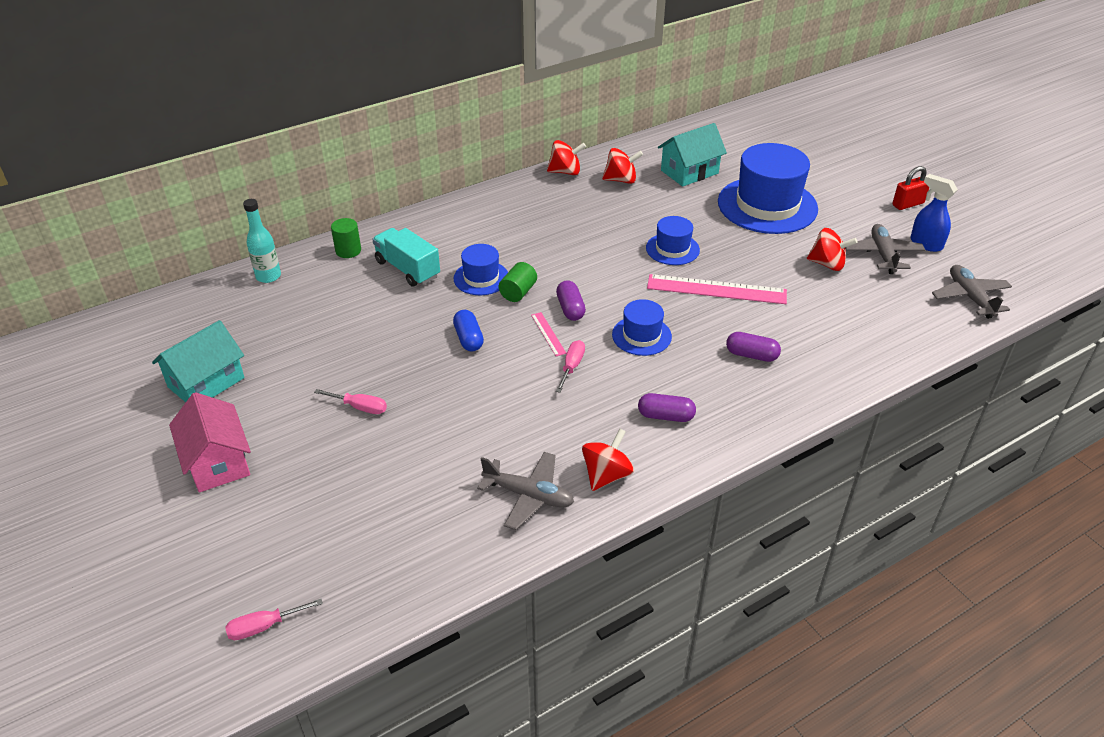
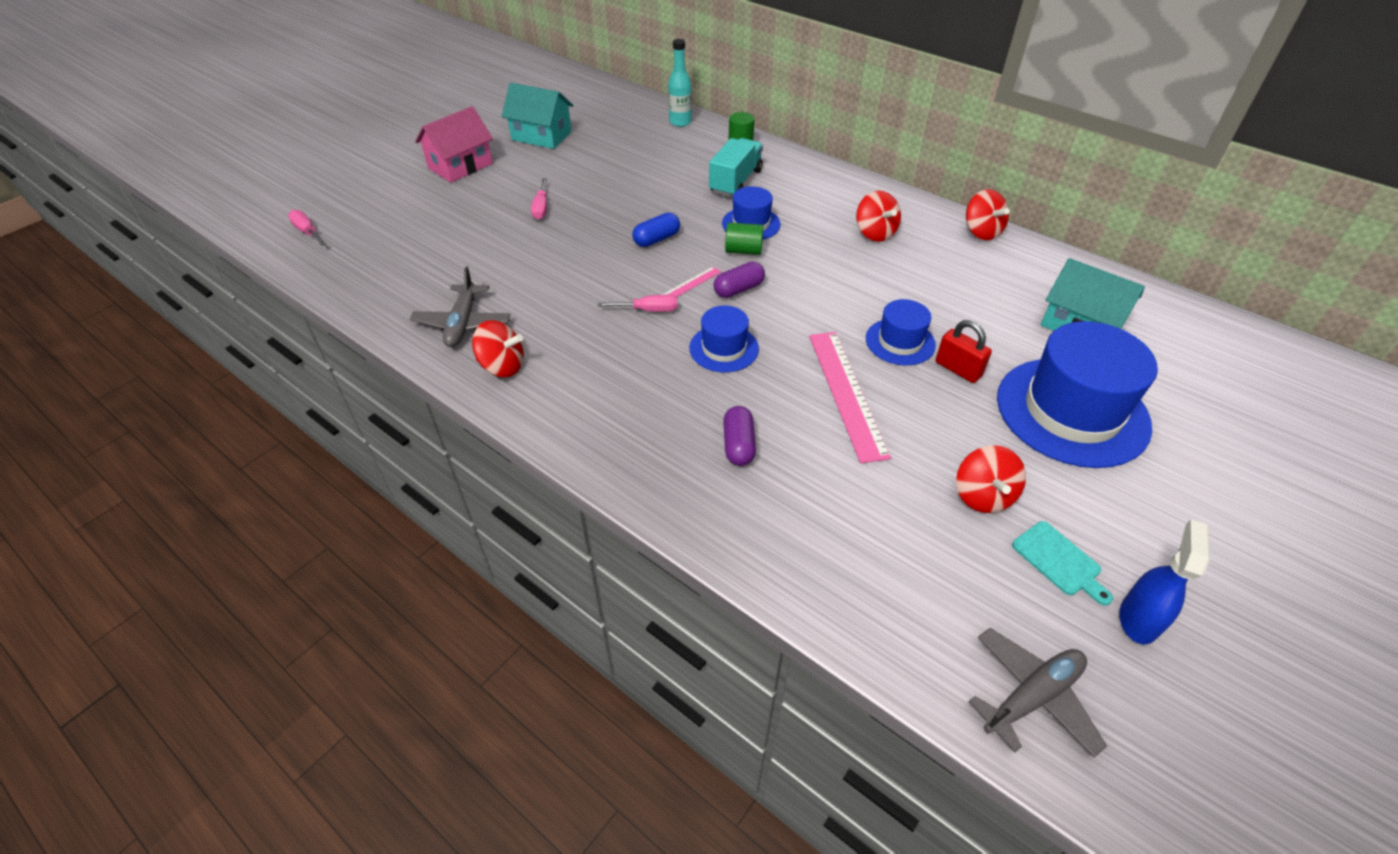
camera: 70 degrees right, 5 degrees up
(621, 180) = (1005, 274): red spinning top -> red spinning top (875, 233)
(665, 416) = (602, 391): purple capsule -> none
(882, 255) = (1059, 561): grey plane -> turquoise cutting board
(908, 204) = (1237, 583): red padlock -> red padlock (958, 369)

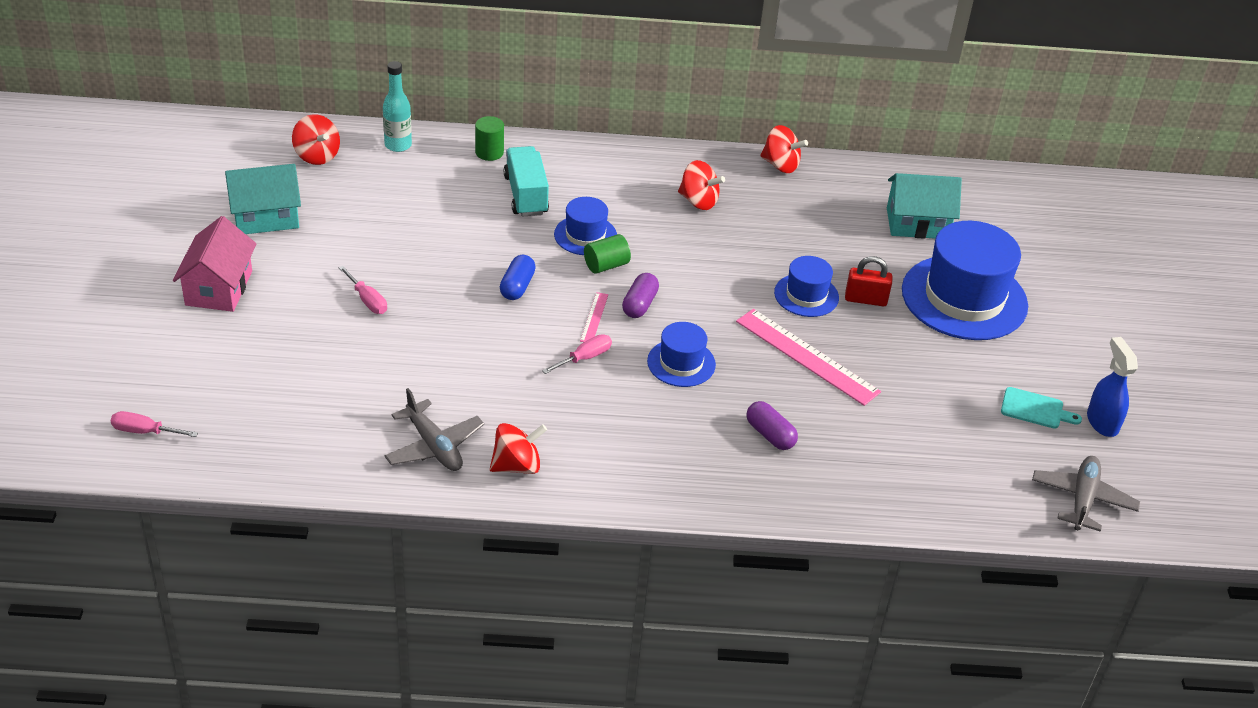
camera: 40 degrees left, 5 degrees down
(982, 496) = (958, 389): red spinning top -> red spinning top (317, 156)

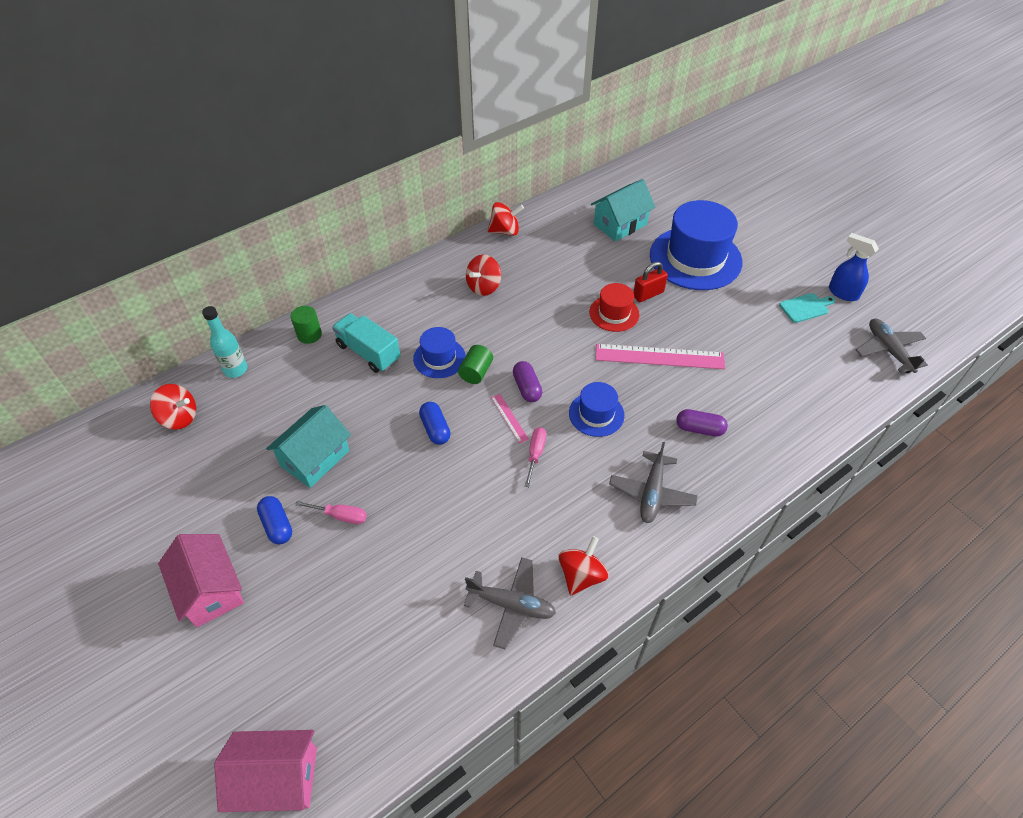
camera: 35 degrees left, 10 degrees up
(145, 431) = (277, 778): pink screwdriver -> pink house
(266, 217) = (189, 498): turquoise house -> turquoise house (315, 458)
(311, 276) = (277, 525): none -> blue capsule
(657, 451) = (652, 493): none -> grey plane
(698, 201) = (484, 287): red spinning top -> red spinning top turned 135 degrees clockwise
(806, 295) = (614, 313): blue hat -> red hat

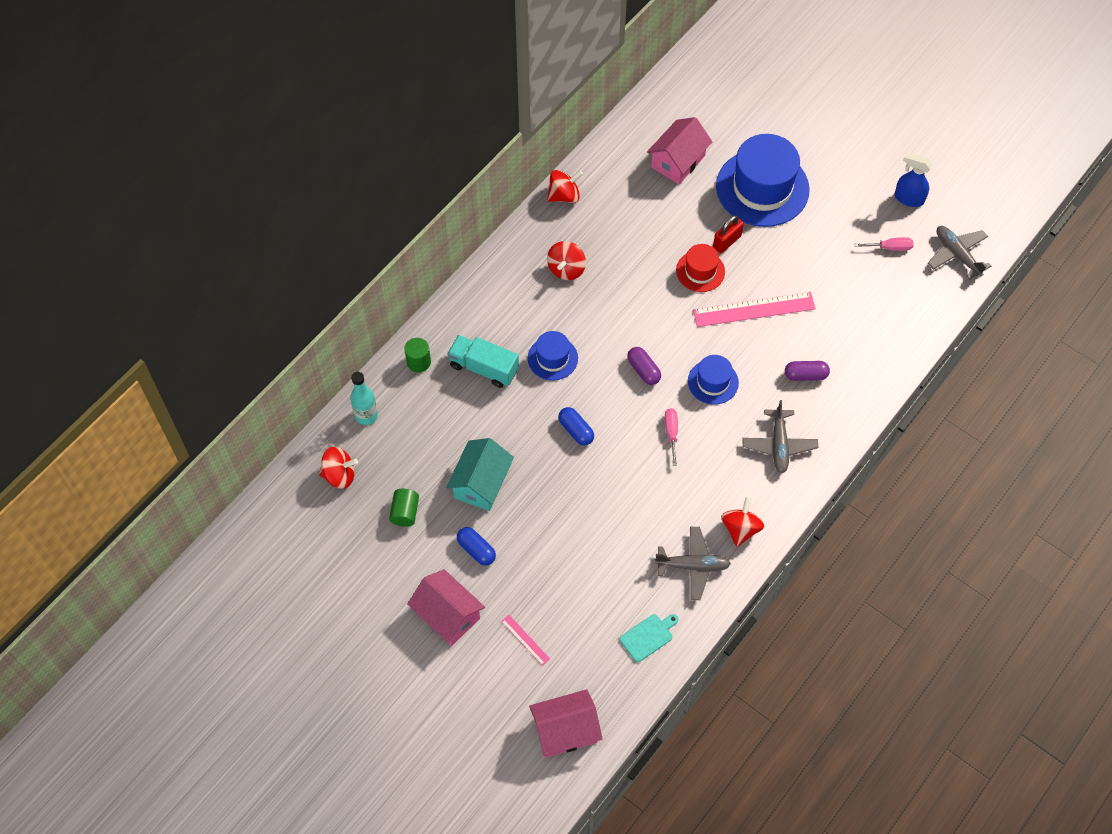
camera: 15 degrees left, 10 degrees up
(341, 516) = (526, 529): pink screwdriver -> pink screwdriver (890, 248)
(476, 372) = (592, 365): green cylinder -> green cylinder (405, 512)
(509, 418) = (637, 404): pink ruler -> pink ruler (525, 640)
(620, 224) = (678, 161): turquoise house -> pink house
(805, 307) = (876, 223): turquoise cutting board -> turquoise cutting board (648, 636)

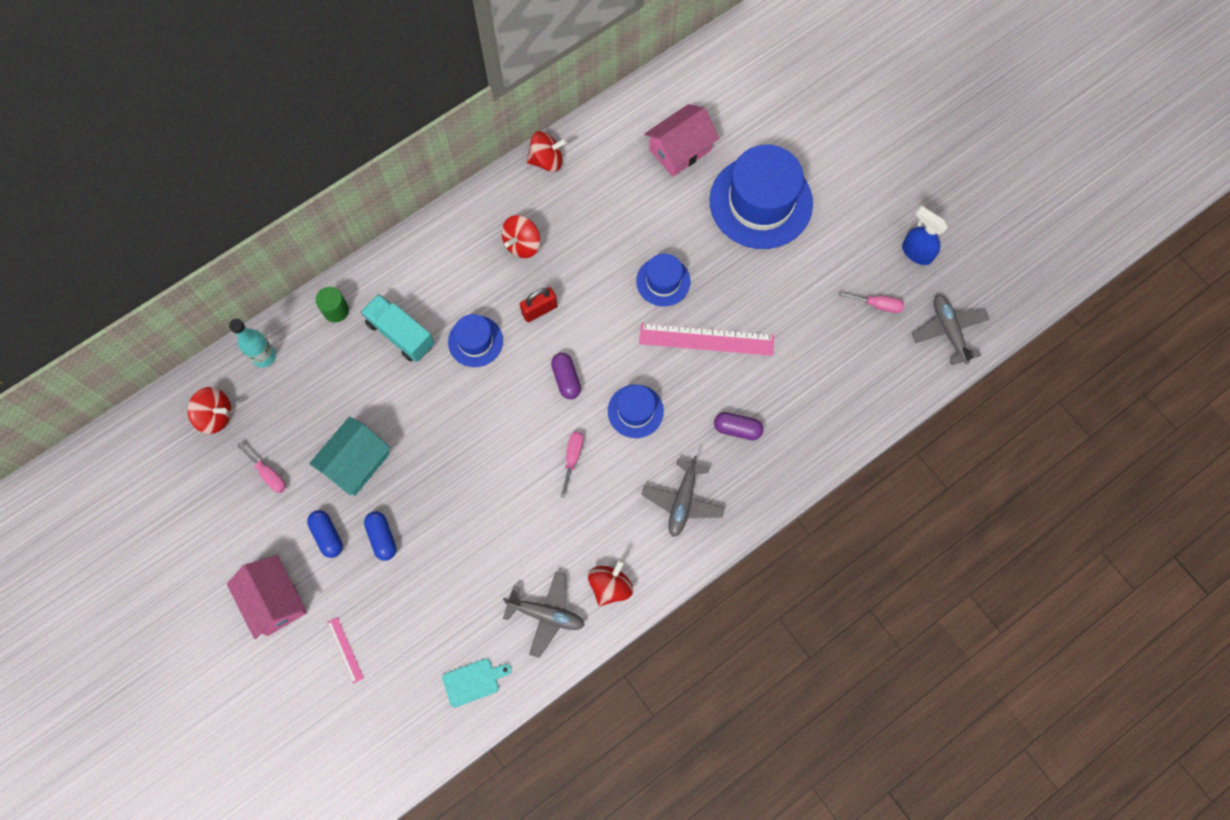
camera: 15 degrees right, 10 degrees up
(405, 512) = (268, 474): green cylinder -> pink screwdriver
(565, 730) = (353, 763): pink house -> none
(576, 430) = (473, 429): blue capsule -> blue capsule (382, 538)
(700, 271) = (663, 281): red hat -> blue hat
(727, 241) = (702, 254): red padlock -> red padlock (539, 310)

